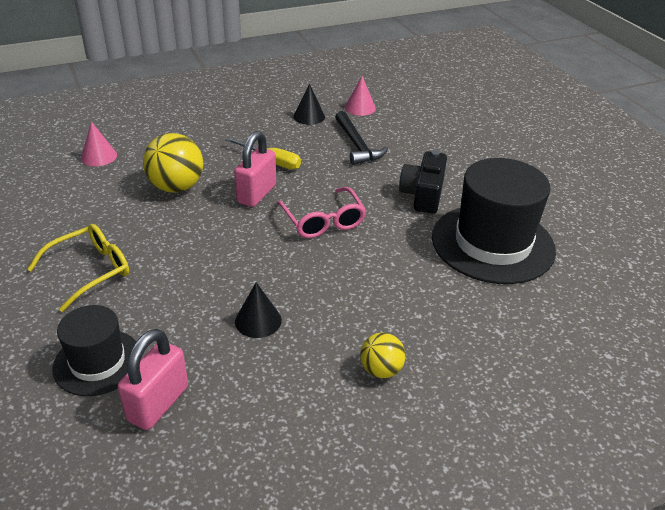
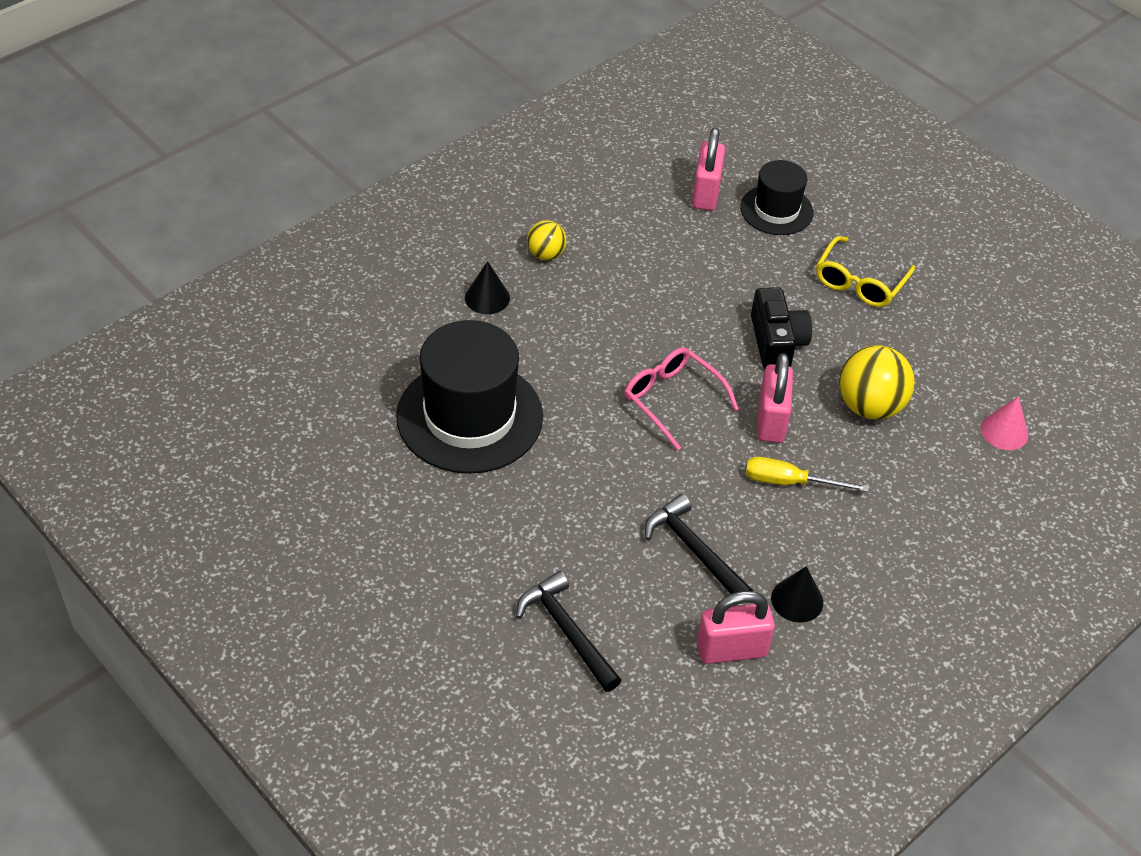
camera: 160 degrees right, 10 degrees up
(258, 320) = (672, 272): black cone -> black cone (487, 297)
(360, 108) = (731, 649): pink cone -> pink padlock
(423, 194) = (570, 474): black camera -> black camera (776, 342)
(451, 130) = (567, 631): none -> black hammer

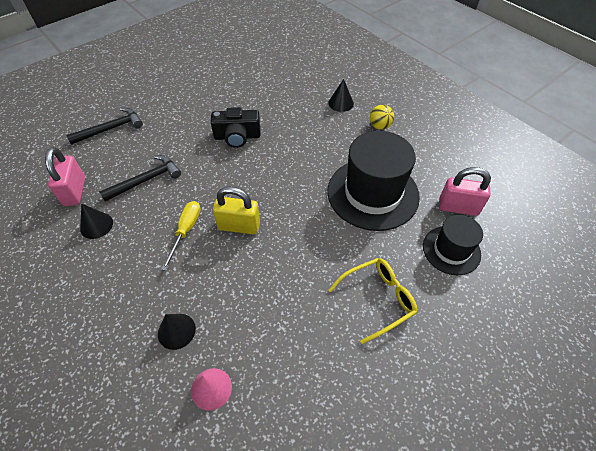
camera: 95 degrees right, 5 degrees up
(469, 416) = (254, 97): black hat -> black hat (372, 193)
(672, 399) = (260, 177): pink glasses -> none
(771, 420) = (239, 226): pink padlock -> yellow padlock
(776, 342) = (310, 236): black camera -> black camera (237, 136)
(859, 282) = (378, 299): yellow glasses -> yellow glasses turned 120 degrees clockwise
(869, 406) = (246, 288): yellow ball -> none
(944, 473) = (176, 331): none -> black cone

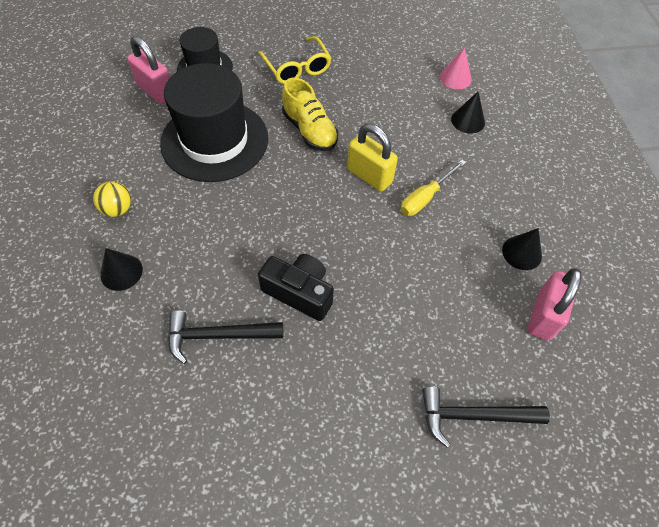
camera: 150 degrees left, 5 degrees up
(146, 180) = (447, 285): black hammer -> black hammer (218, 335)
(312, 239) = (309, 130): none -> yellow shoe
(378, 299) = (297, 68): yellow glasses -> yellow glasses turned 120 degrees counterclockwise

